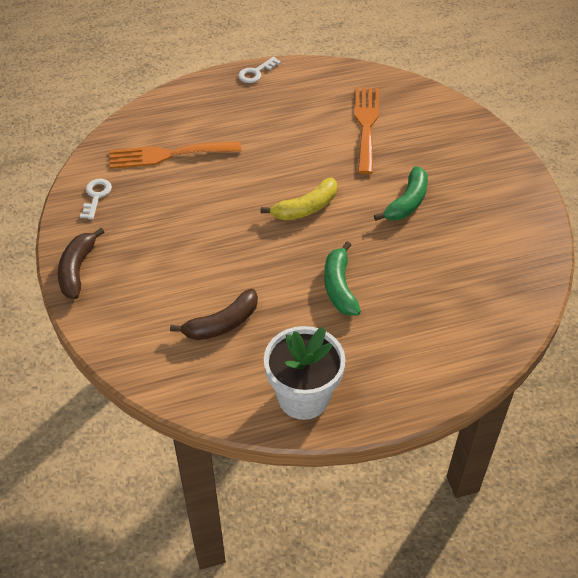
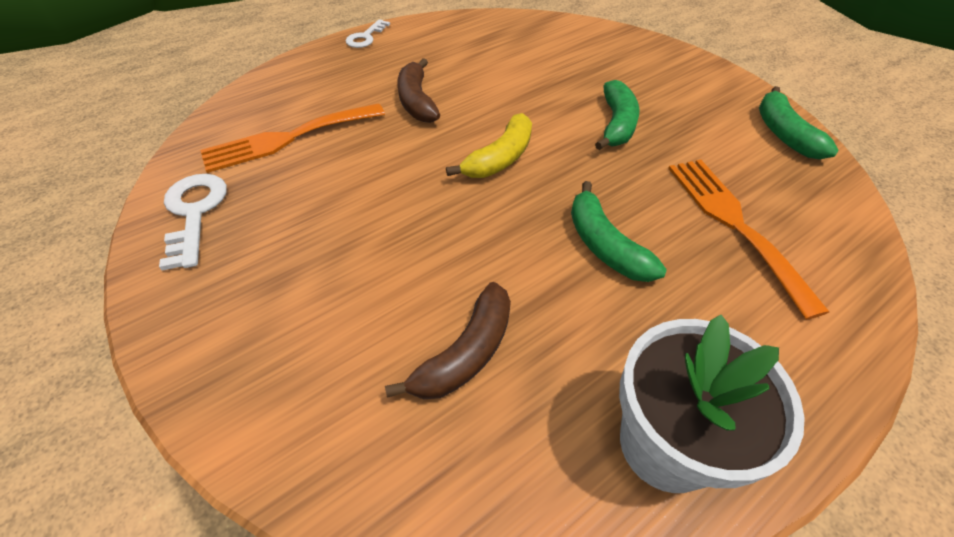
camera: 20 degrees left, 0 degrees up
(77, 270) = (186, 333): brown banana -> brown banana (417, 101)
(96, 196) = (194, 213): white key -> white key, size x1.52
(366, 125) = (517, 60): orange fork -> orange fork (733, 223)
(531, 243) = (784, 133): none -> green banana

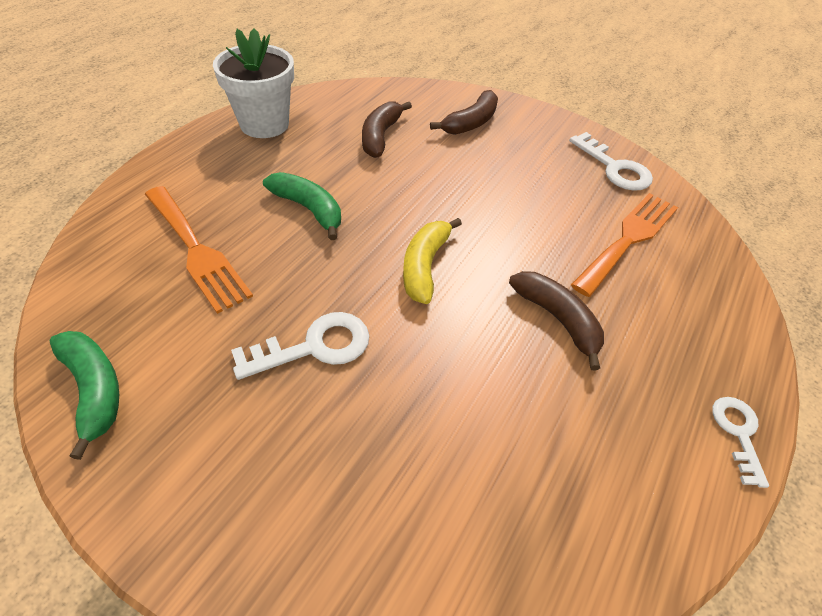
camera: 155 degrees right, 0 degrees up
(300, 347) = (471, 123): none -> brown banana
(616, 124) = (314, 347): green banana -> white key

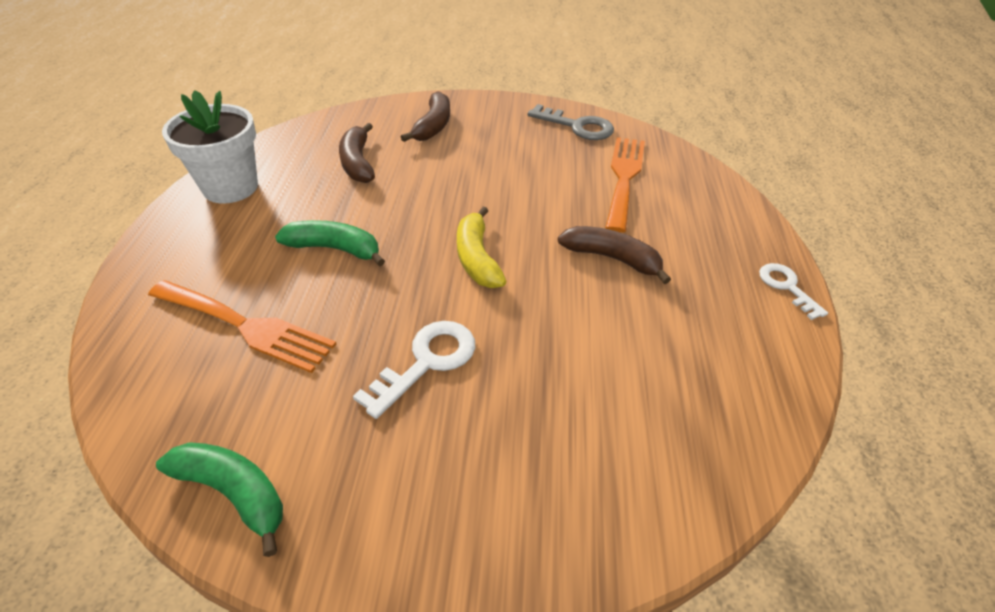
camera: 25 degrees left, 5 degrees down
(614, 168) = (577, 126): white key -> grey key

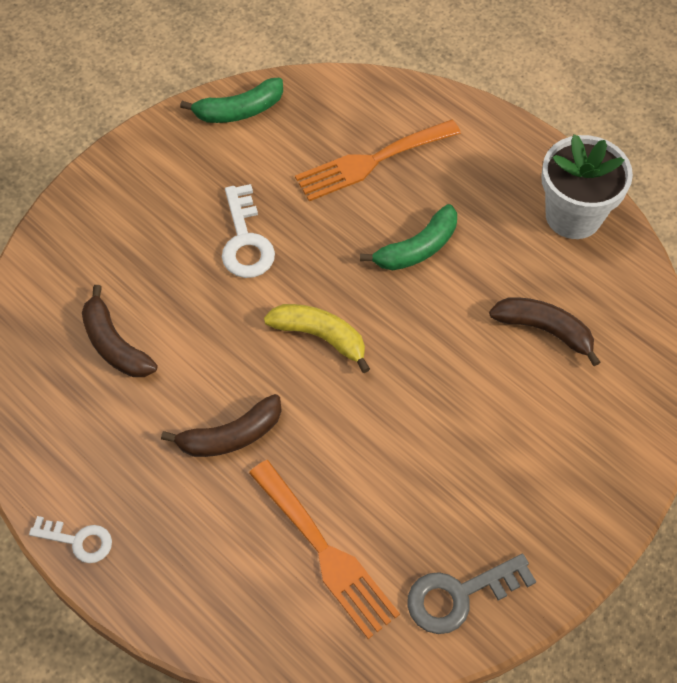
camera: 130 degrees right, 15 degrees up
(433, 126) = (572, 441): brown banana -> brown banana (115, 345)

